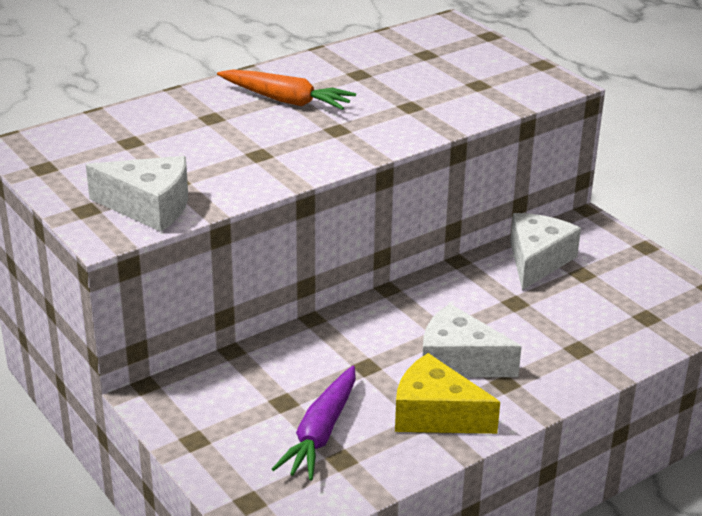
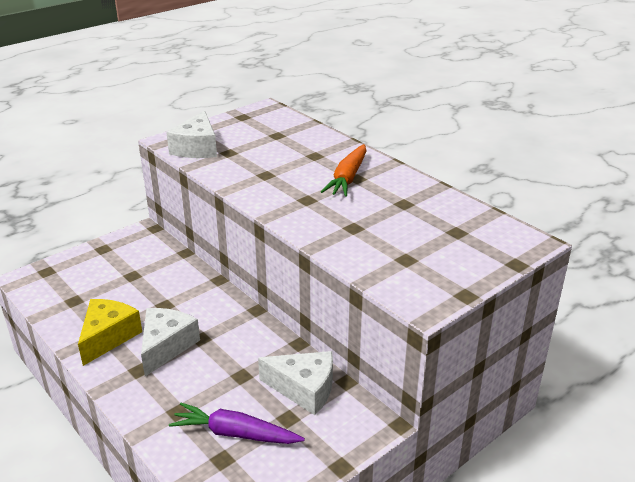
camera: 85 degrees right, 0 degrees up
(321, 433) = (99, 291): purple carrot -> purple carrot (235, 433)

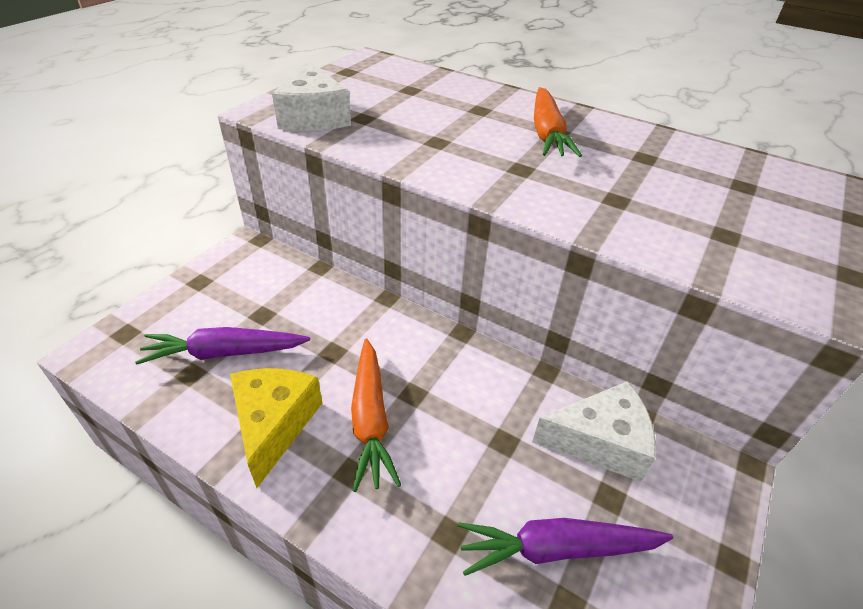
camera: 20 degrees left, 10 degrees up
(98, 293) = (224, 353): none -> purple carrot
(166, 346) = (370, 419): white cheese -> orange carrot

